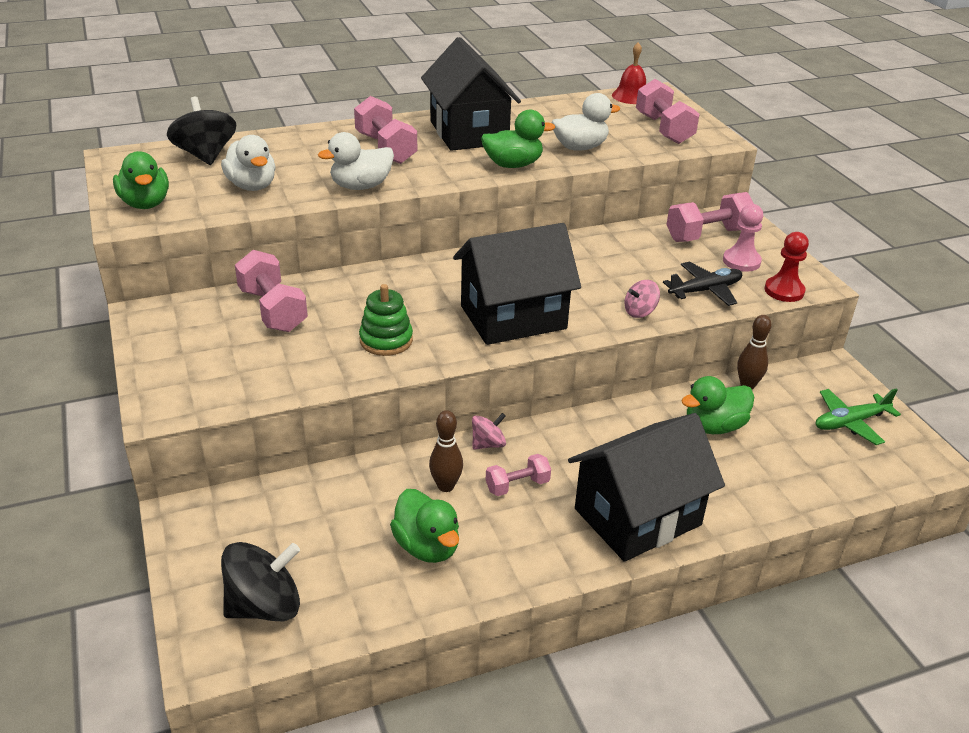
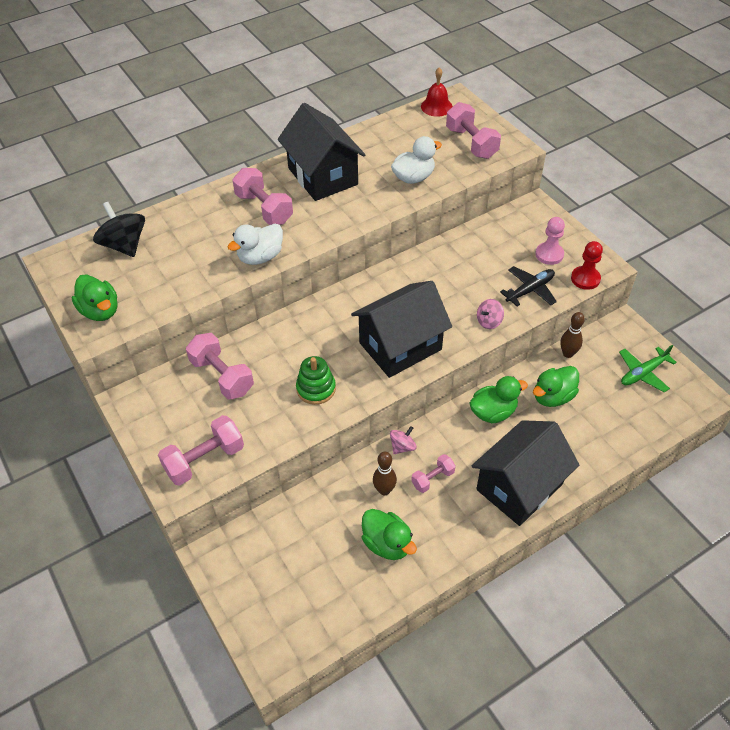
camera: 10 degrees left, 15 degrees up
(252, 186) = (176, 274): white duck -> none
(265, 606) = (295, 616): black spinning top -> none
(513, 165) = (368, 208): green duck -> green duck (493, 412)
(707, 235) = (519, 231): pink dumbbell -> pink dumbbell (204, 460)

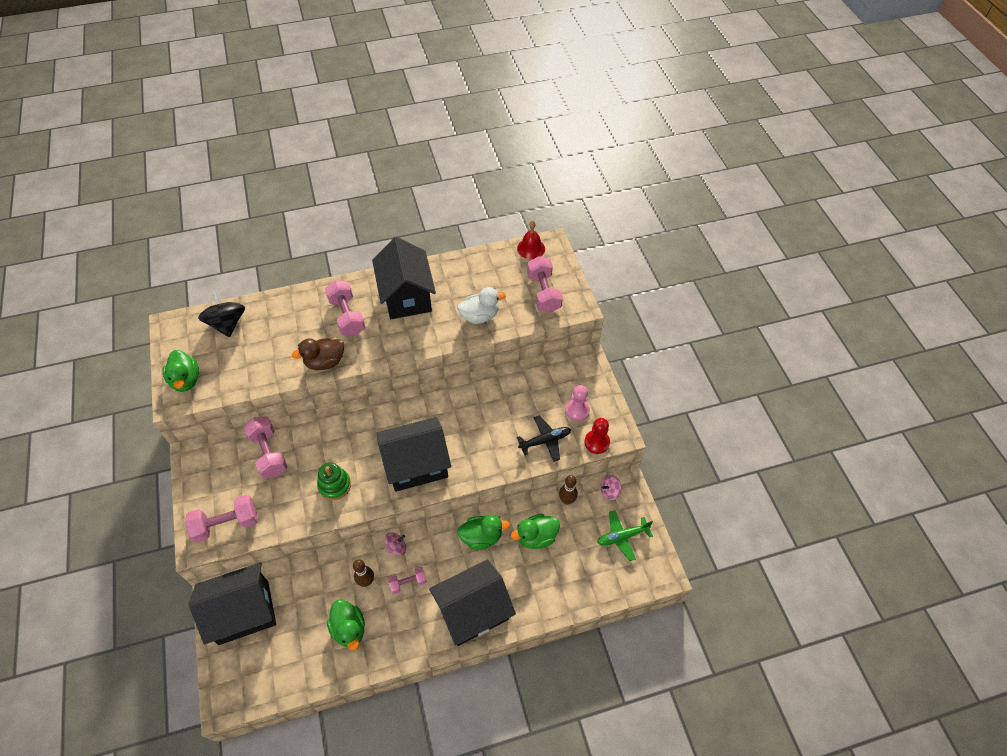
camera: 15 degrees right, 5 degrees up
(252, 561) = (244, 612): none -> black house
(260, 257) = (325, 362): white duck -> brown duck
(489, 321) = (497, 461): pink spinning top -> pink spinning top (609, 491)

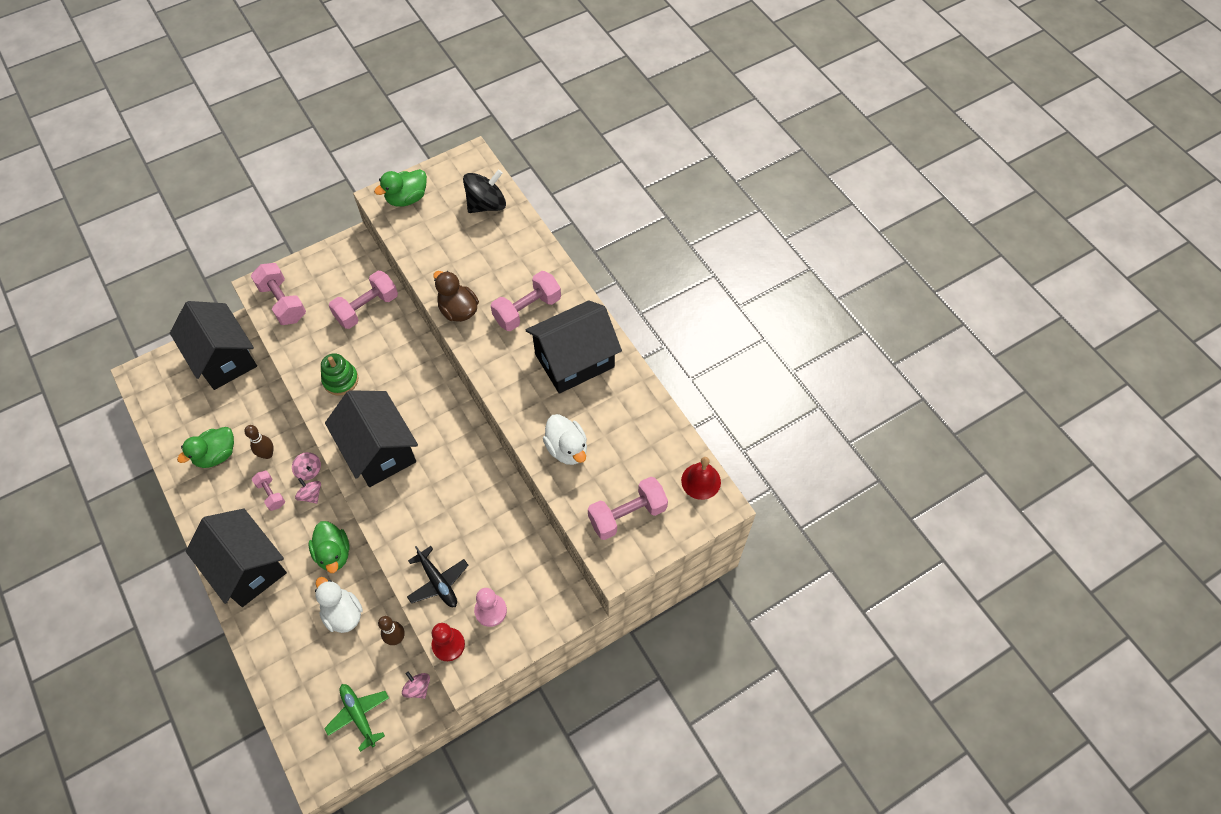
camera: 75 degrees right, 5 degrees up
(421, 548) = (311, 495): none -> pink spinning top
(536, 537) = (343, 613): green duck -> white duck

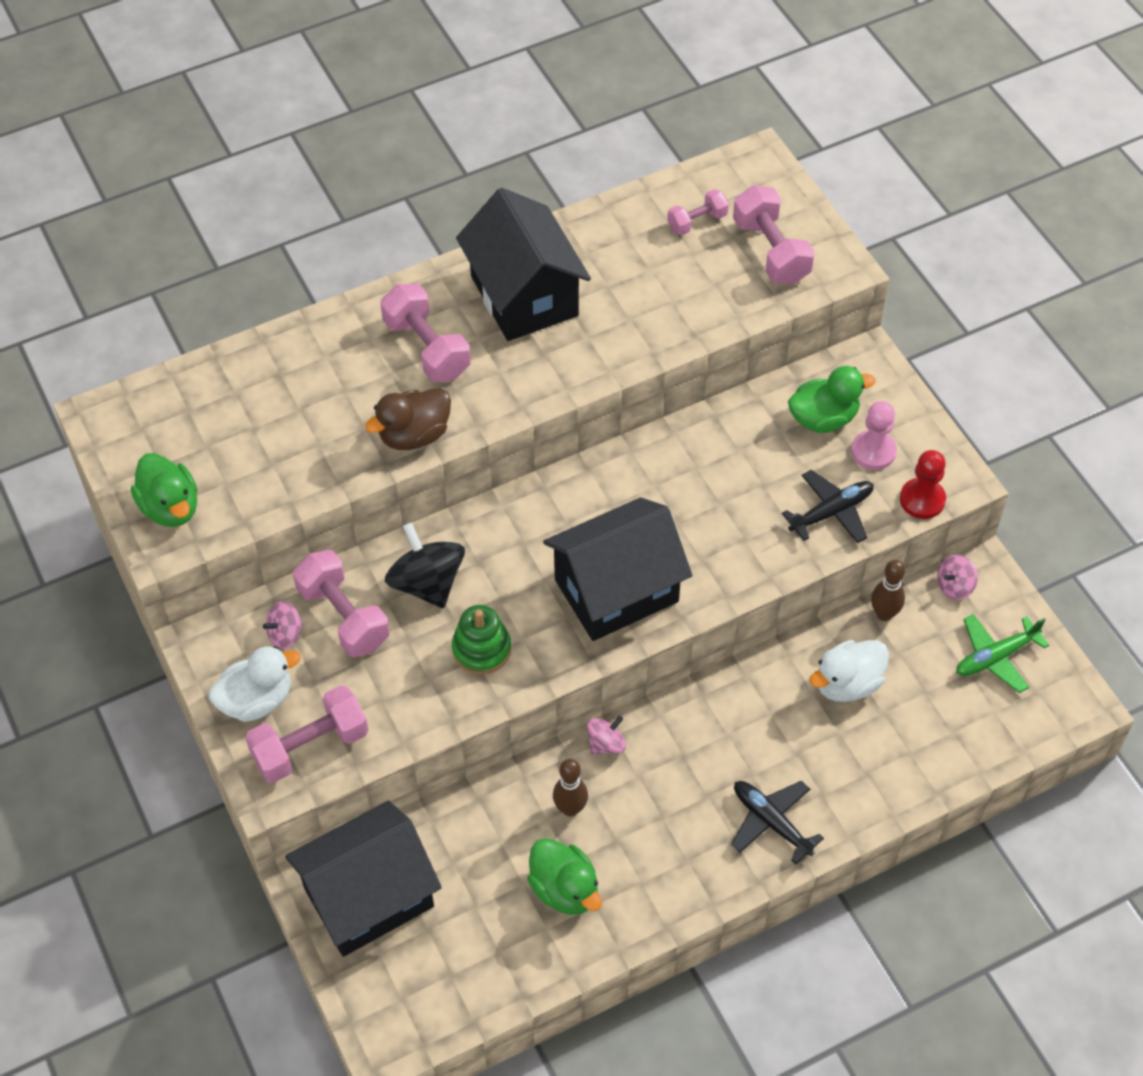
camera: 85 degrees left, 5 degrees down
(247, 567) = (771, 822): black house -> black plane
(271, 494) = (644, 797): pink dumbbell -> pink dumbbell (697, 222)
(311, 495) = (649, 738): pink spinning top -> pink spinning top (285, 634)
(333, 553) = (751, 701): green duck -> green duck (823, 418)
(486, 204) = (209, 396): black spinning top -> black spinning top (427, 583)
(567, 449) = (668, 310): white duck -> white duck (257, 700)
(701, 481) = (725, 174): red bell -> none

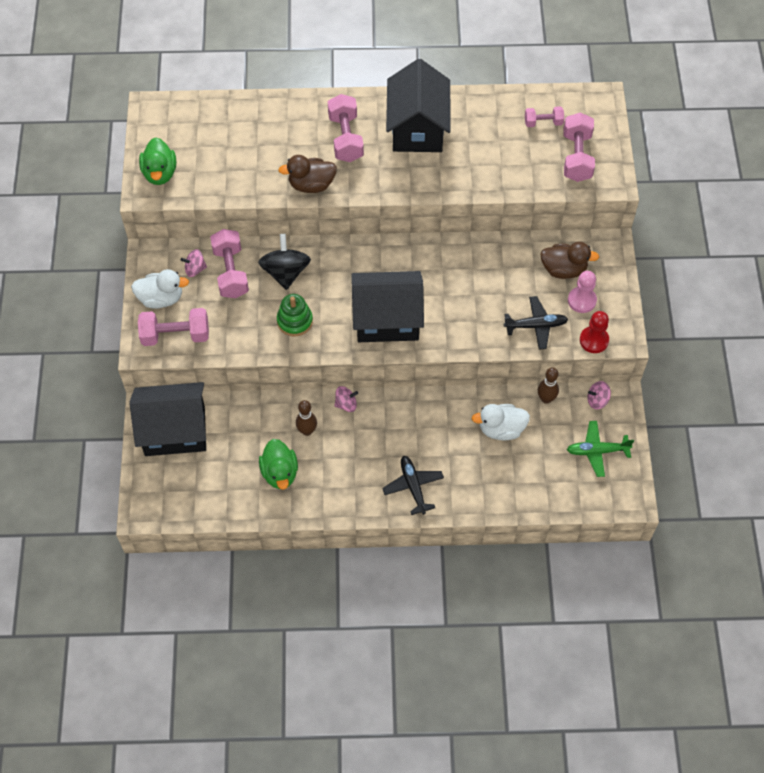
camera: 25 degrees right, 5 degrees up
(823, 418) = (563, 269): green duck -> brown duck

